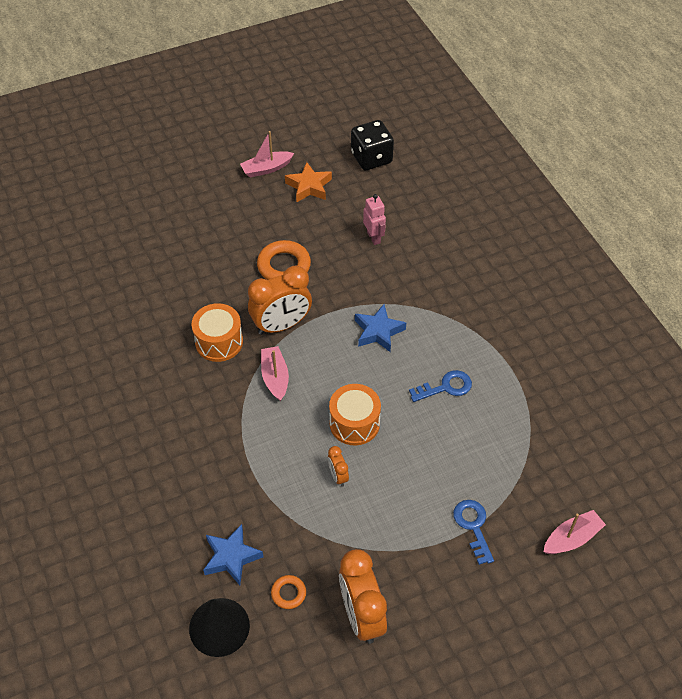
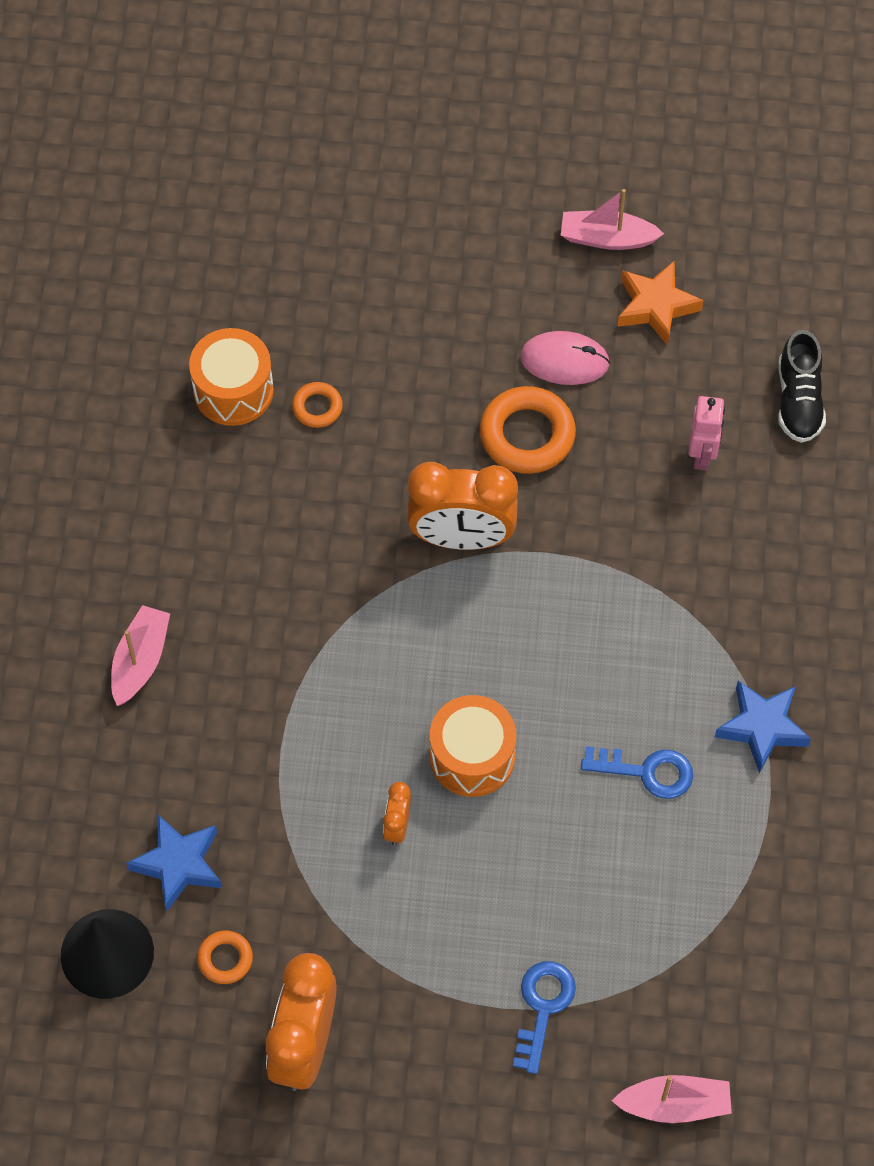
camera: 30 degrees right, 10 degrees up
(169, 300) = (317, 407): none -> orange ring
(219, 342) = (352, 517): orange drum -> orange drum (233, 390)
(275, 377) = (400, 620): pink boat -> pink boat (140, 661)
(281, 227) = (564, 361): none -> pink mouse
(371, 158) = (794, 301): black dice -> none
(378, 331) = (603, 625): blue star -> blue star (762, 728)
(402, 196) = (798, 401): none -> black shoe

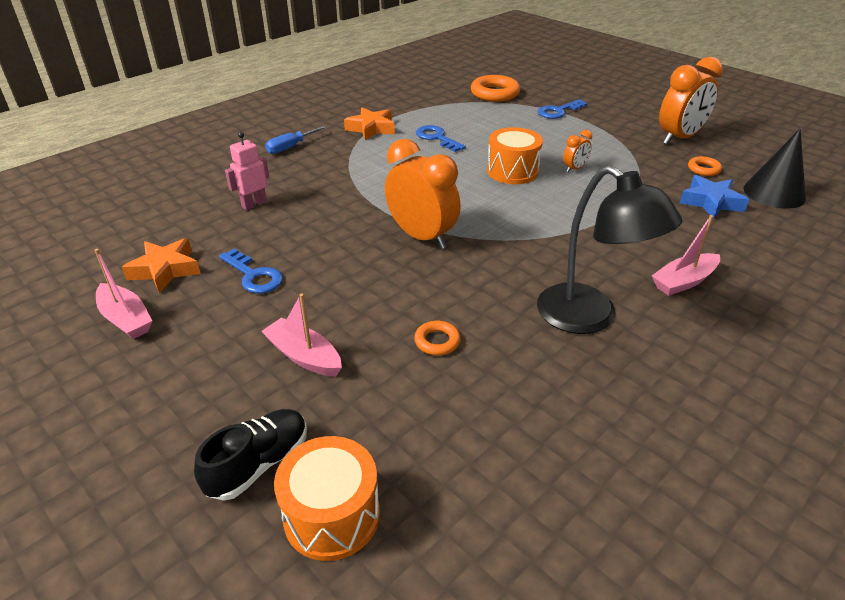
camera: 140 degrees left, 25 degrees down
(203, 535) = (589, 318): none -> black lamp
(233, 390) = (490, 388): orange drum -> orange drum (331, 515)
(527, 435) = (326, 256): orange ring -> orange ring (495, 93)
(564, 361) = (254, 275): pink mouse -> blue key
(674, 1104) = (531, 82): pink boat -> pink boat (304, 356)
(762, 728) = (371, 128): blue star -> orange star
(798, 401) = (177, 198): black shoe -> black shoe (259, 464)
(810, 595) = (290, 147): none -> blue screwdriver

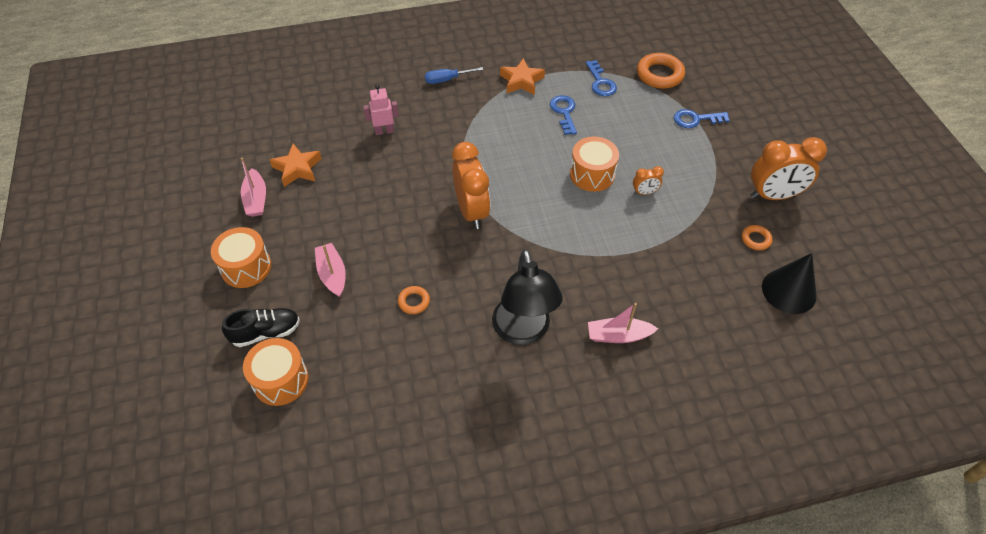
camera: 30 degrees right, 15 degrees up
(165, 398) = (246, 267): none -> orange drum
(254, 275) = (344, 197): blue key -> blue key (600, 82)
(711, 202) = (722, 276): blue star -> none

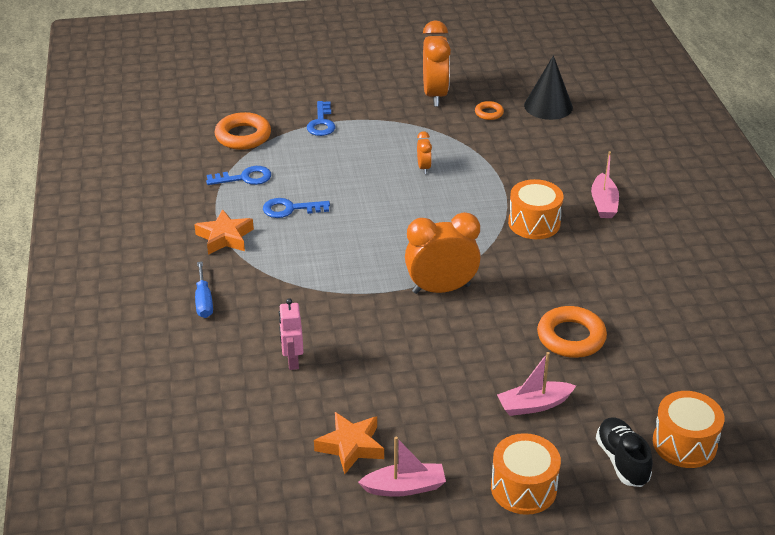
camera: 85 degrees left, 15 degrees down
(414, 302) = (571, 337): orange ring -> orange ring, size x1.89
(523, 331) = (604, 261): black lamp -> none
(592, 174) = (393, 198): orange drum -> orange drum (534, 223)

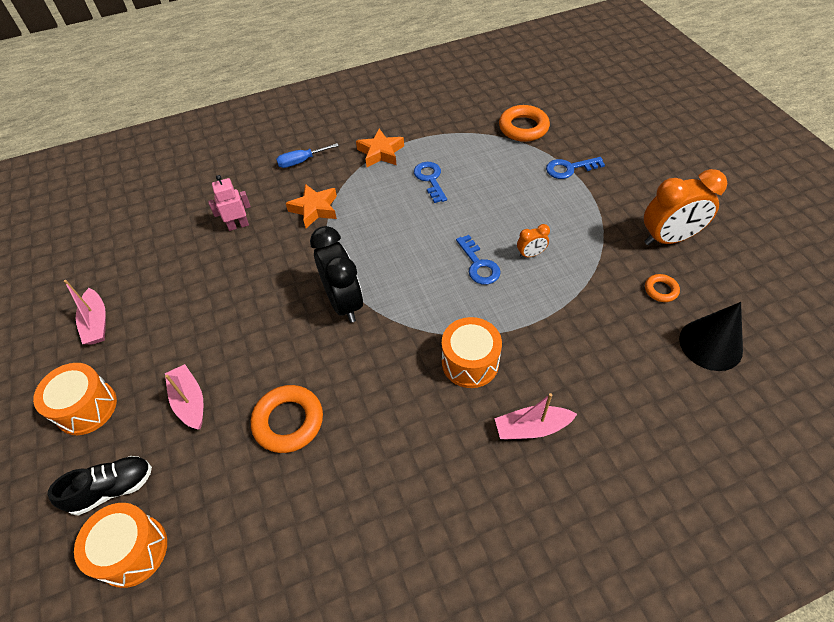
camera: 80 degrees right, 15 degrees up
(244, 178) = (463, 143): blue key -> blue key (478, 265)
(351, 446) = (143, 280): orange star -> orange star (314, 209)
(441, 289) = (344, 302): orange clock -> black clock

